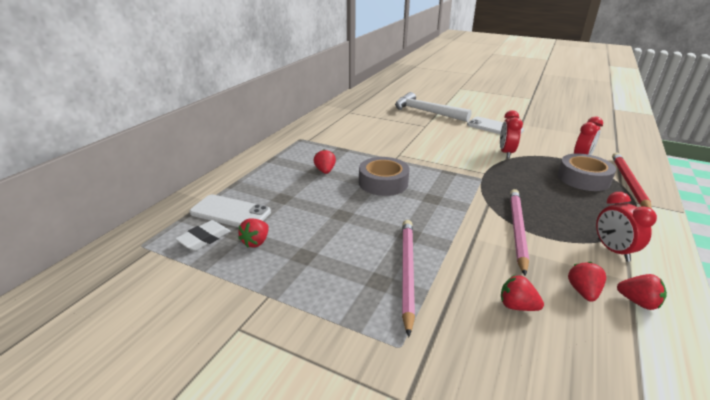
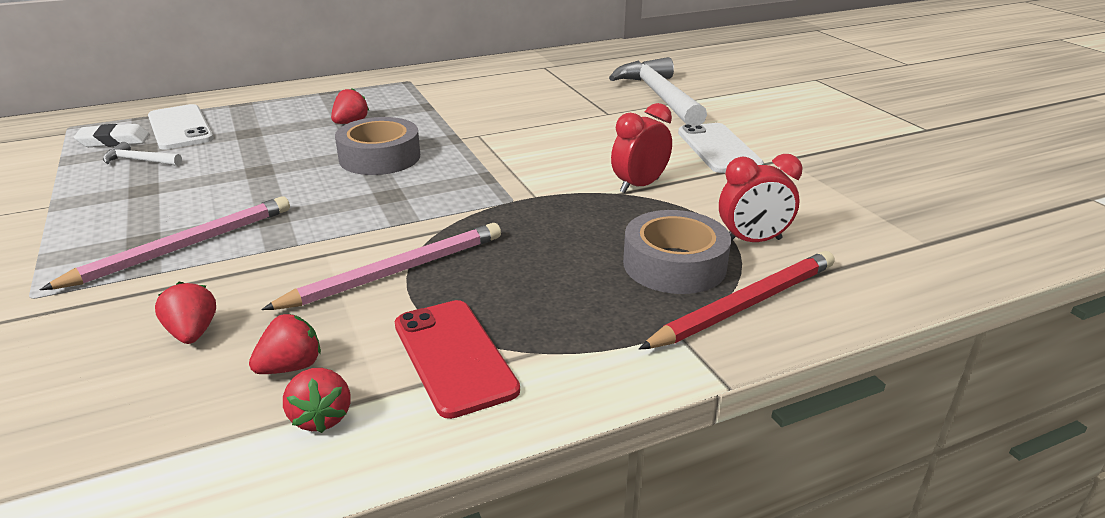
camera: 40 degrees right, 0 degrees up
(256, 242) = (139, 161): red strawberry -> white hammer
(613, 250) = (453, 357): red clock -> red phone

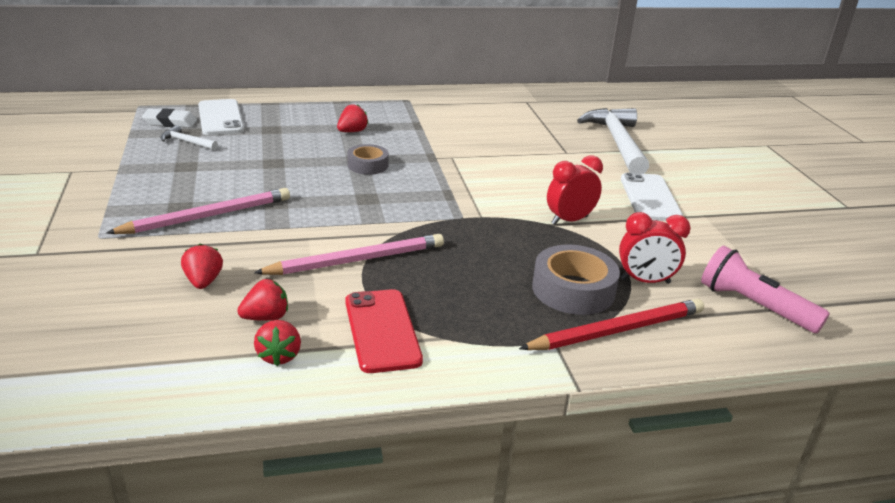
camera: 10 degrees right, 0 degrees up
(380, 157) = (367, 165): grey tape -> grey tape, size x0.63
(884, 249) = (754, 306): none -> pink flashlight

